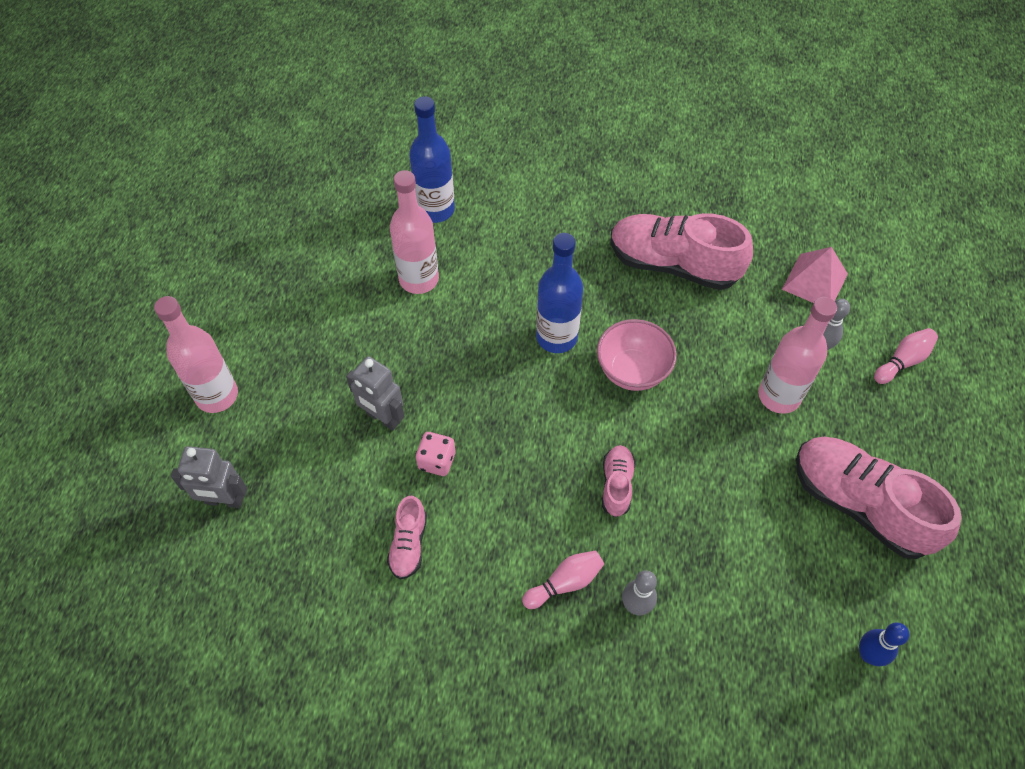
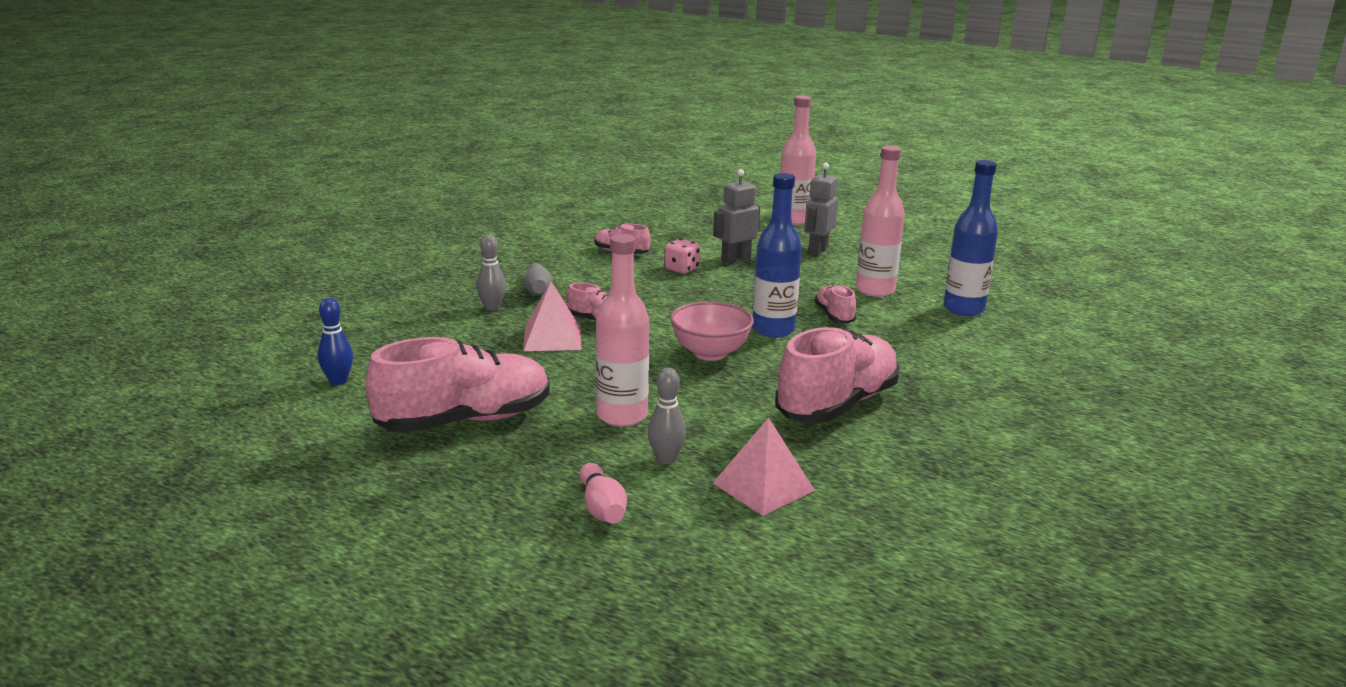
camera: 110 degrees right, 35 degrees down
(224, 500) = (704, 214): grey robot -> grey robot (817, 251)
(500, 298) = (834, 316): none -> pink shoe
(565, 583) = (538, 289): pink bowling pin -> grey bowling pin
(674, 511) = (552, 338): none -> pink pyramid

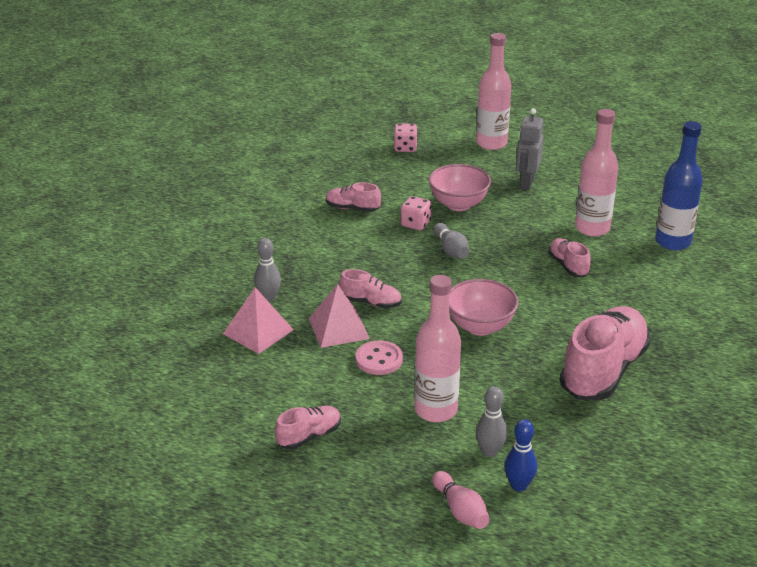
camera: 10 degrees left, 10 degrees up
(338, 381) = (178, 407): blue bowling pin -> blue bowling pin (519, 485)
(465, 421) = (309, 436): pink shoe -> pink shoe, size x0.48
(538, 289) = (298, 269): grey bowling pin -> grey bowling pin (451, 250)
(581, 367) = (379, 359): none -> pink button
(701, 216) = (405, 148): none -> pink dice
(735, 259) = (458, 204): grey robot -> pink bowl
(763, 486) = (575, 468): pink pyramid -> pink pyramid (258, 331)
(773, 330) = (522, 290): blue bottle -> none

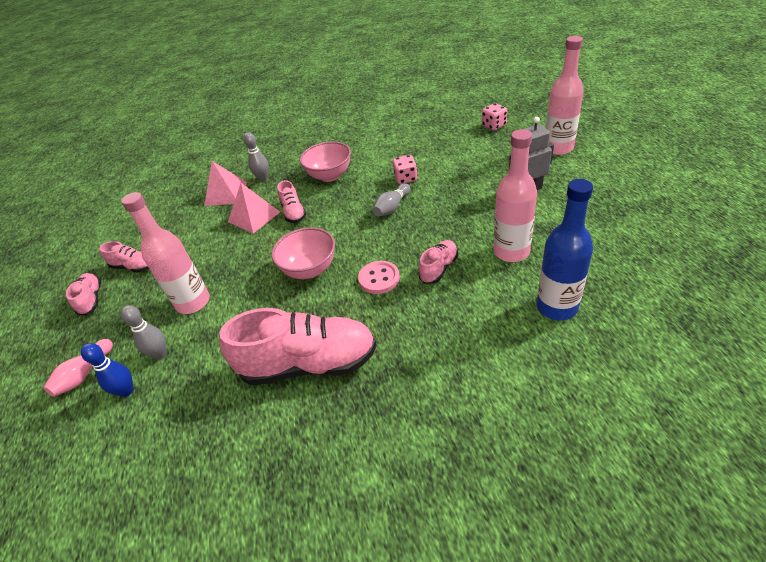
camera: 60 degrees right, 10 degrees up
(352, 208) = (392, 149): pink shoe -> pink shoe (91, 299)
(379, 359) = (233, 249): pink button -> pink button (379, 278)
(458, 204) = (454, 180): pink bowl -> pink bowl (330, 176)

